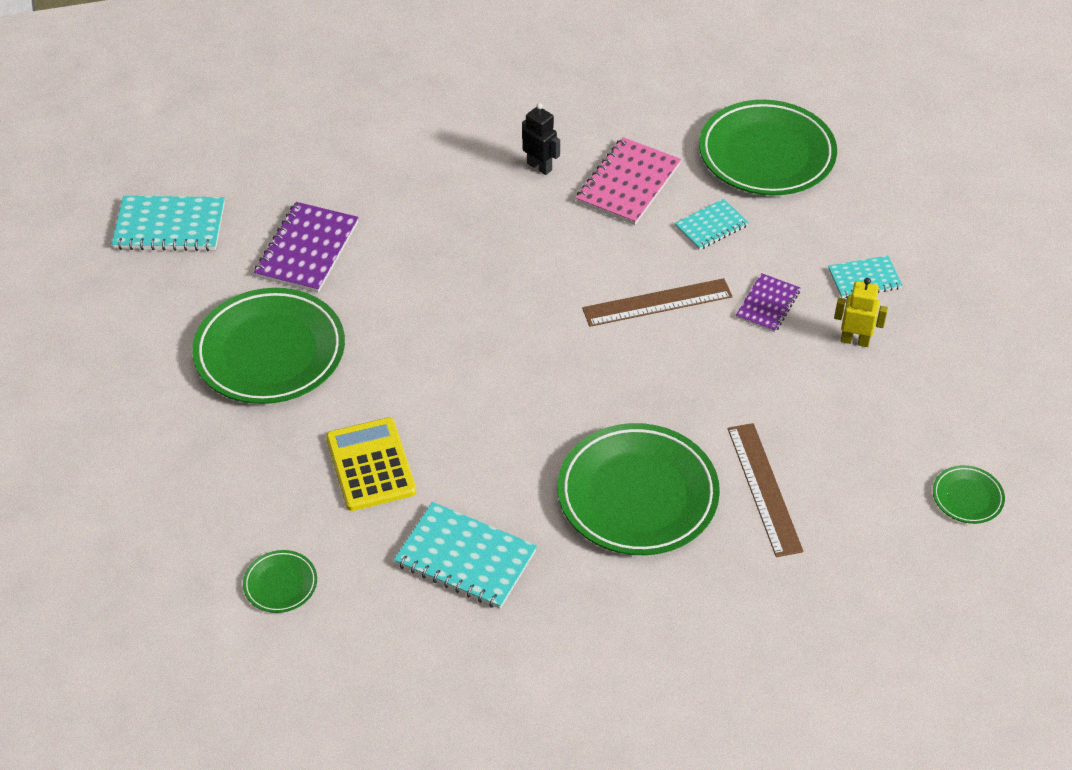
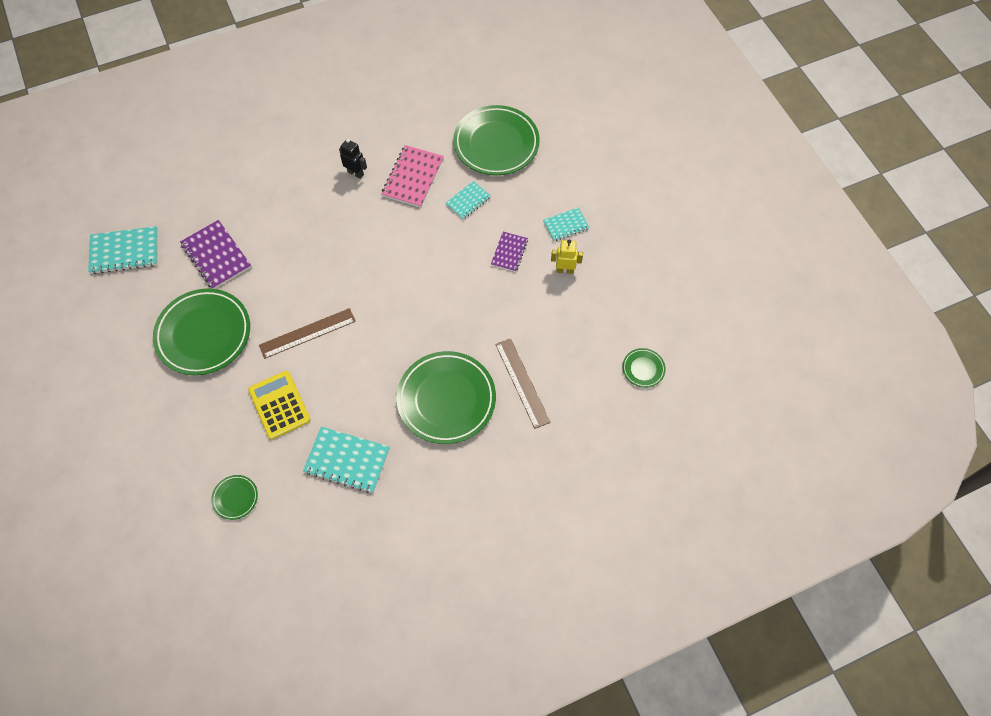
camera: 10 degrees left, 15 degrees up
(307, 250) = (216, 256): purple notebook -> purple notebook turned 45 degrees counterclockwise
(657, 302) = (441, 261): brown ruler -> brown ruler (307, 333)

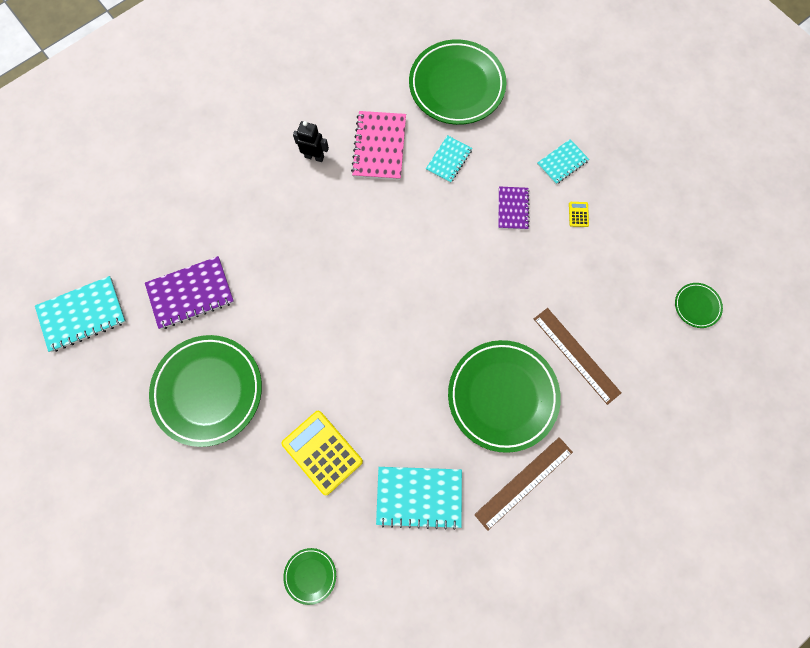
camera: 15 degrees left, 10 degrees up
(216, 256) = (191, 293): purple notebook -> purple notebook turned 60 degrees counterclockwise
(307, 333) = (324, 359): brown ruler -> brown ruler (523, 482)
(565, 270) = (578, 214): yellow robot -> yellow calculator

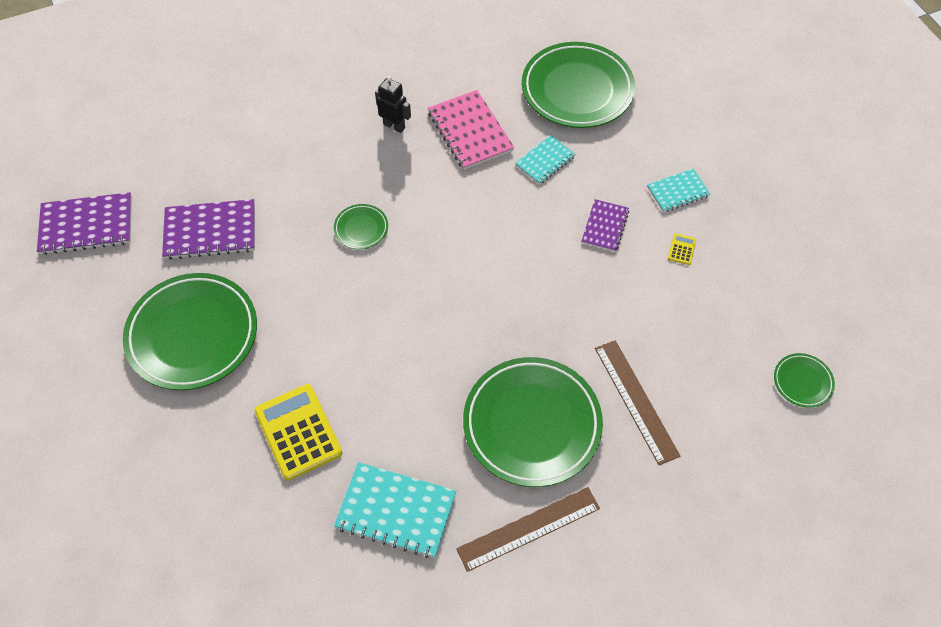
camera: 15 degrees right, 15 degrees down
(82, 314) = (87, 225): turquoise notebook -> purple notebook
(310, 575) = (237, 565): green plate -> green plate (361, 228)
(379, 147) = (470, 131): pink notebook -> pink notebook turned 45 degrees counterclockwise

